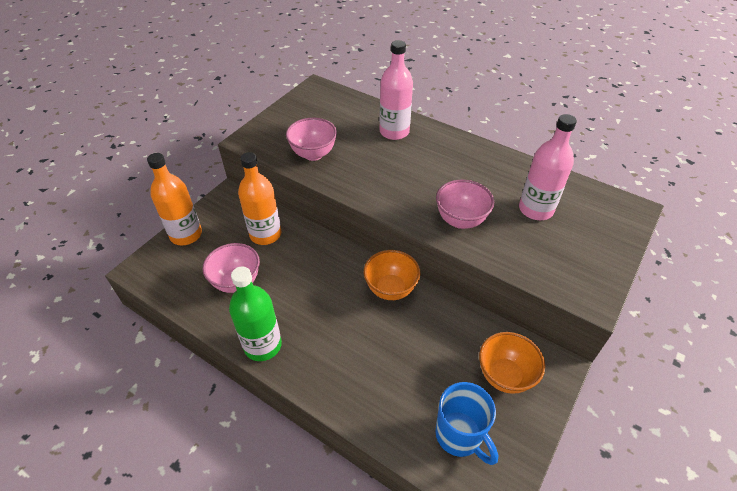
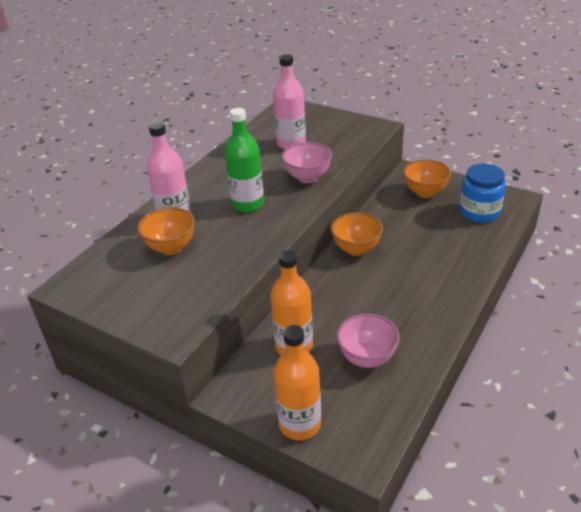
camera: 90 degrees left, 10 degrees down
(262, 345) = (439, 324): green bottle -> green bottle (248, 204)
(313, 154) = (209, 273): pink bowl -> none
(352, 132) = (171, 247): none -> orange bowl
(459, 436) = (479, 212): blue mug -> blue jar

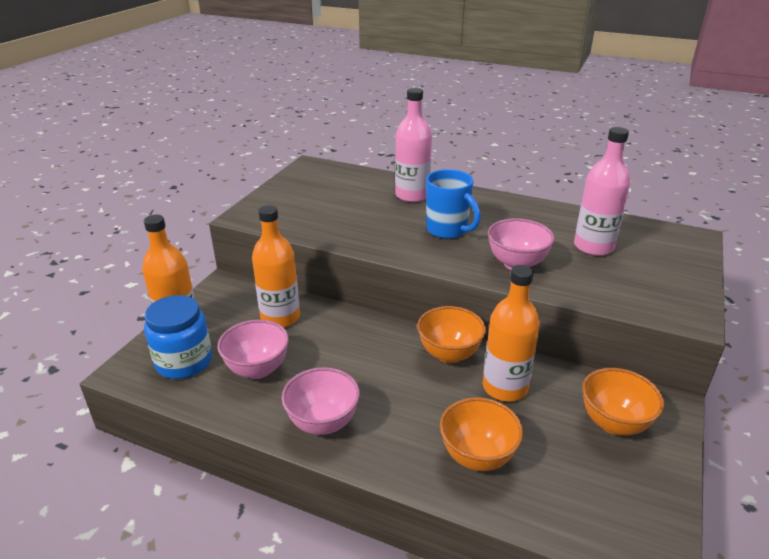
camera: 80 degrees right, 5 degrees down
(171, 247) = (365, 199): orange bowl -> orange bowl (477, 457)
(248, 204) = (447, 230): green bottle -> blue mug
(393, 228) = (504, 387): none -> orange bottle
(429, 317) = (323, 423): none -> pink bowl
(479, 212) = (586, 493): blue jar -> blue jar (184, 362)

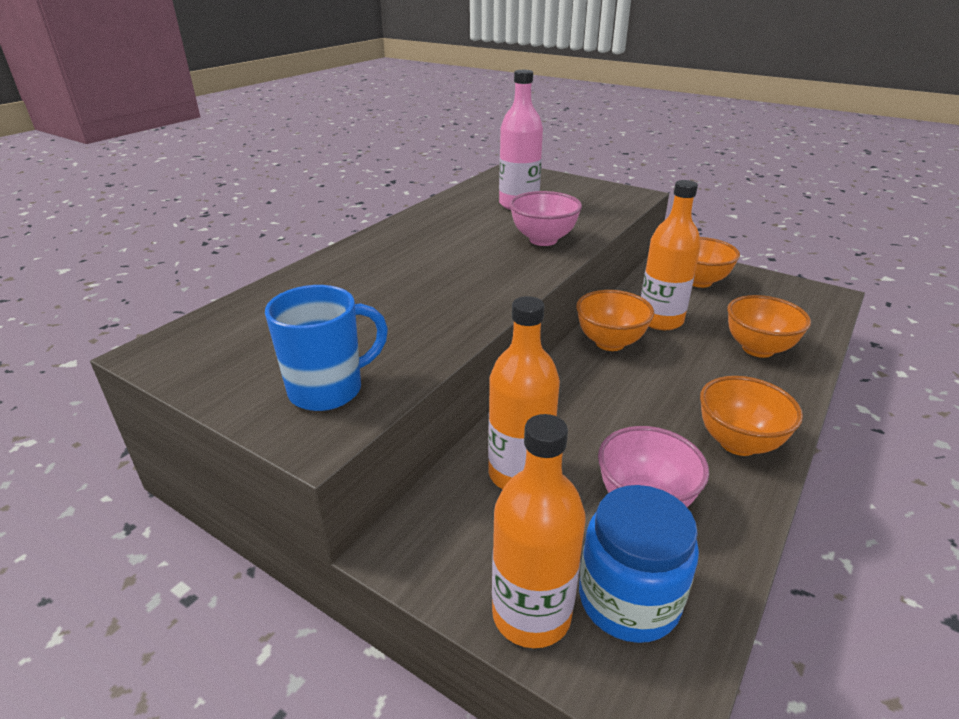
camera: 80 degrees left, 0 degrees up
(323, 423) = (738, 443): pink bowl -> orange bowl
(412, 195) = (348, 275): pink bottle -> none
(447, 230) = (456, 264): blue mug -> blue mug (328, 390)

